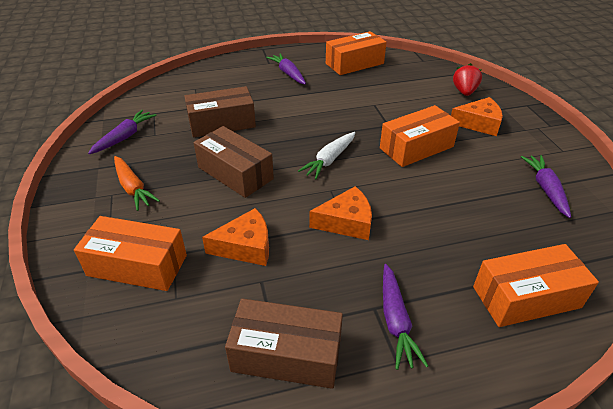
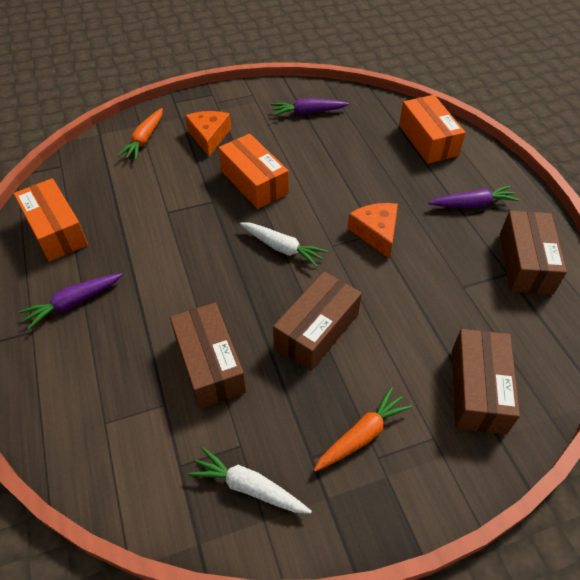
camera: 95 degrees left, 10 degrees up
(125, 137) = (249, 487): purple carrot -> white carrot
(137, 265) = (478, 390): orange box -> brown box
(245, 246) = (427, 303): orange cheese -> none
(464, 92) = (144, 140): red strawberry -> orange carrot

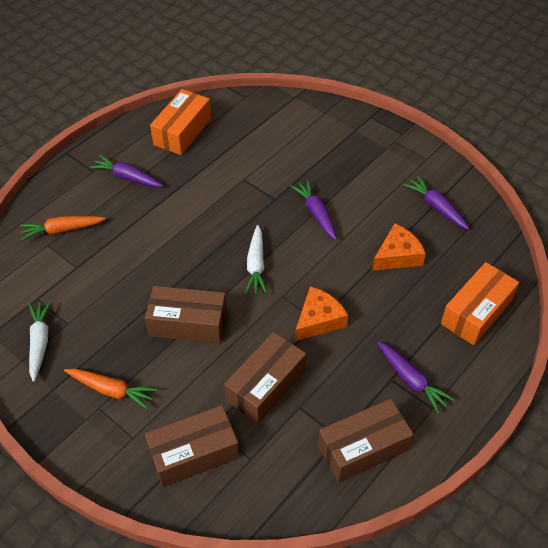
camera: 60 degrees right, 0 degrees up
(144, 140) = (310, 124): orange carrot -> orange carrot (62, 230)
(209, 136) = (346, 159): orange cheese -> orange cheese (397, 256)
(210, 364) = (121, 275): brown box -> brown box (266, 385)
(254, 182) = (316, 213): orange box -> purple carrot

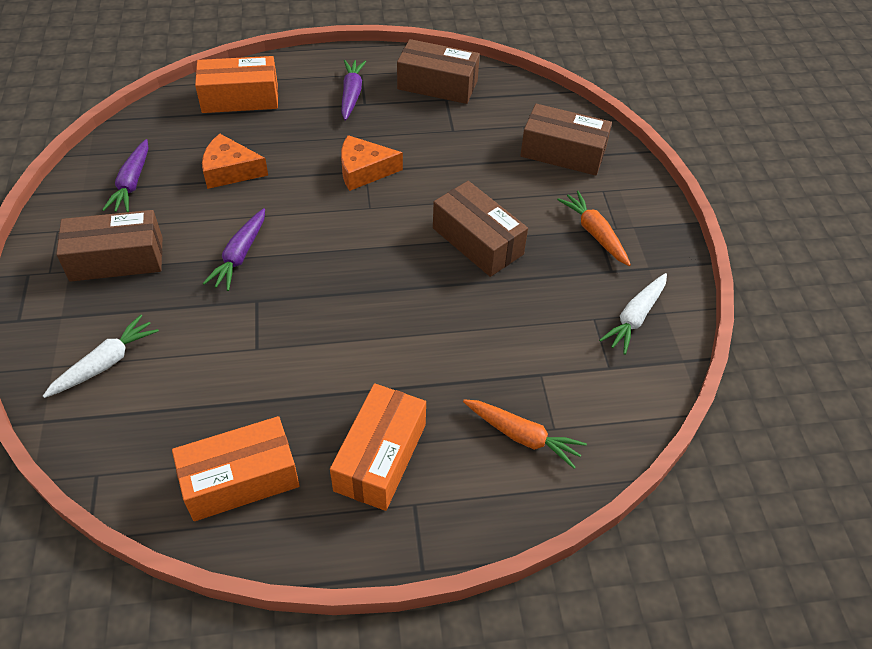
camera: 140 degrees left, 0 degrees up
(127, 177) = (380, 457): purple carrot -> orange box
(256, 265) = (359, 248): white carrot -> white carrot (105, 363)
(266, 385) = (462, 157): brown box -> brown box (117, 258)

